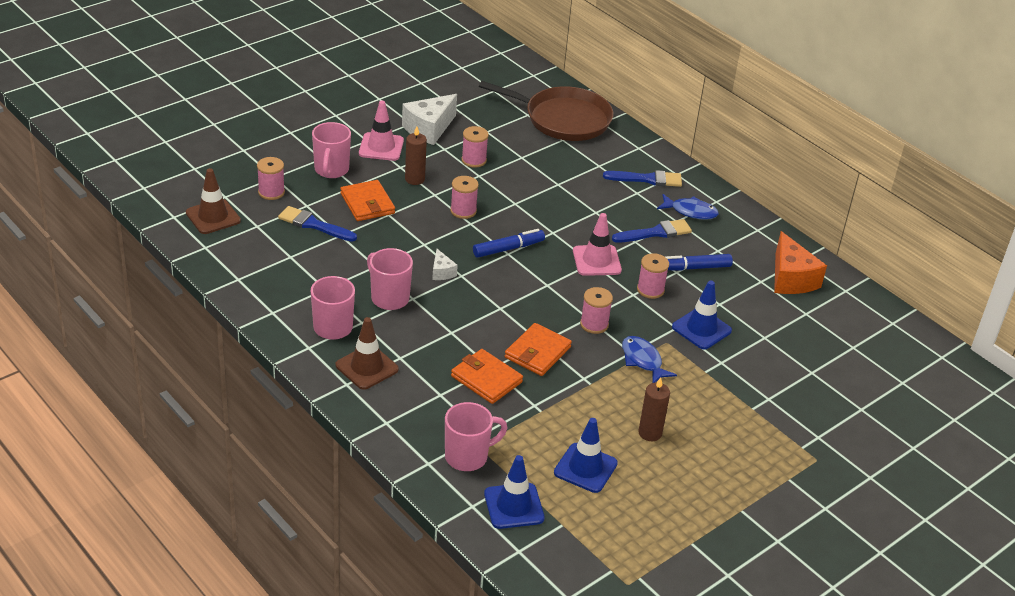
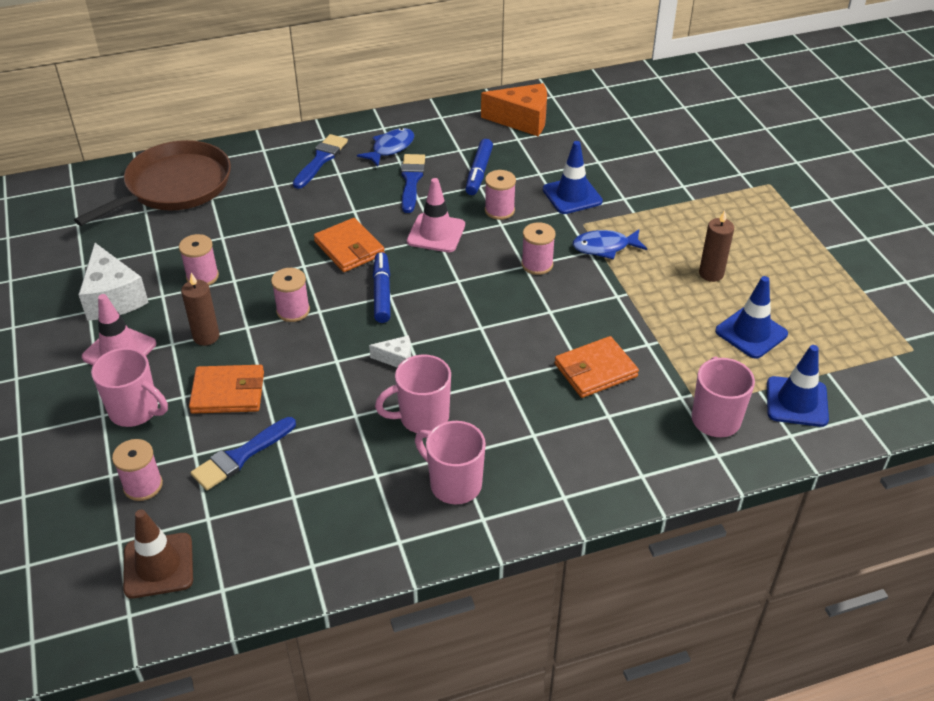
camera: 65 degrees left, 5 degrees up
(367, 367) = (541, 470): brown traffic cone -> none
(537, 352) = (566, 318): orange wallet -> orange wallet (349, 248)

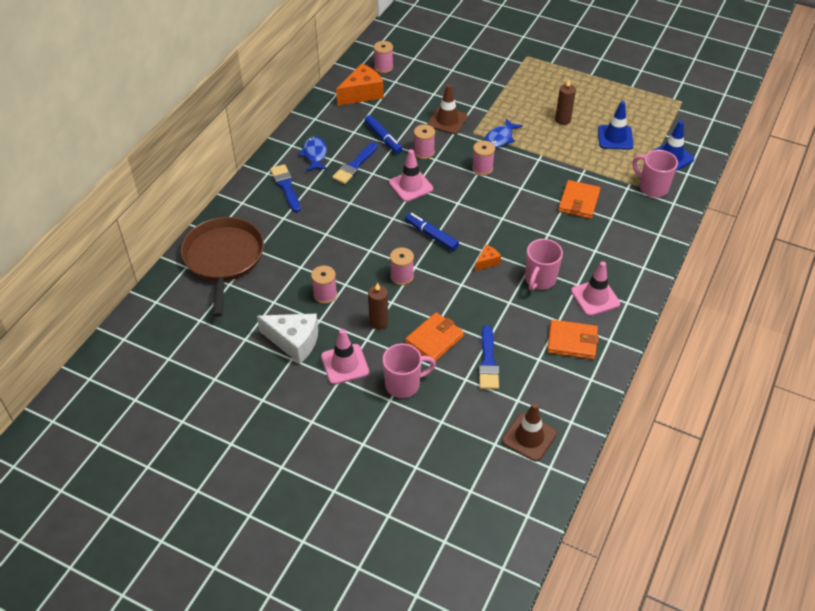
camera: 45 degrees left, 5 degrees up
(143, 486) = (465, 412): pink spool -> pink spool (383, 67)
(349, 248) = (379, 224): orange wallet -> orange wallet (572, 342)
(396, 358) = (487, 262): white cheese -> orange cheese
(411, 180) = (354, 165): blue brush -> blue brush turned 105 degrees counterclockwise
(454, 484) = (595, 297): pink mug -> pink traffic cone
(572, 195) = (447, 121): blue traffic cone -> brown traffic cone

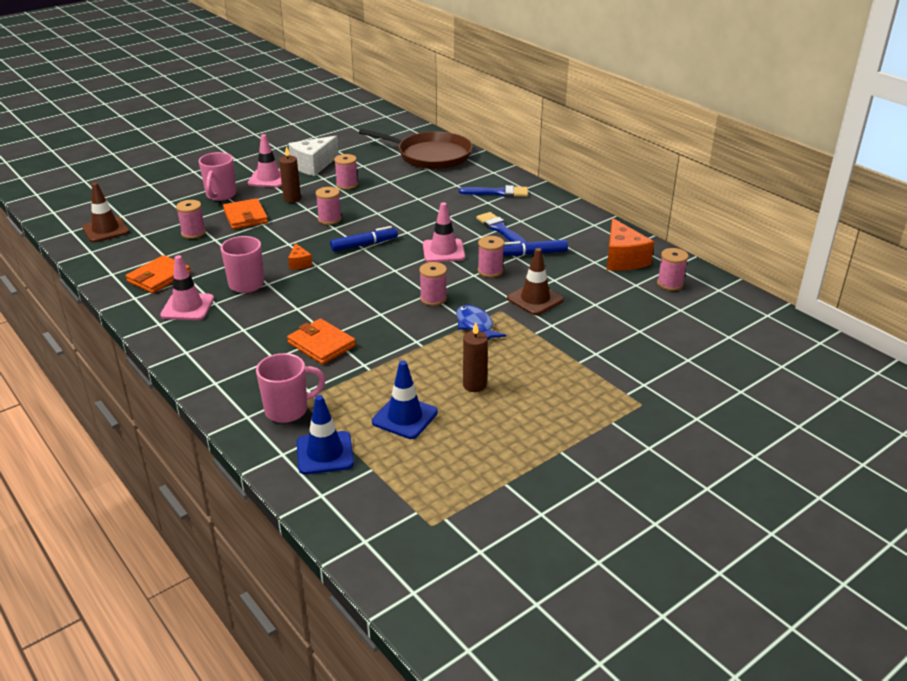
camera: 115 degrees right, 15 degrees down
(315, 154) = (534, 214): blue fish -> none
(488, 362) = (193, 233): blue brush -> pink spool

